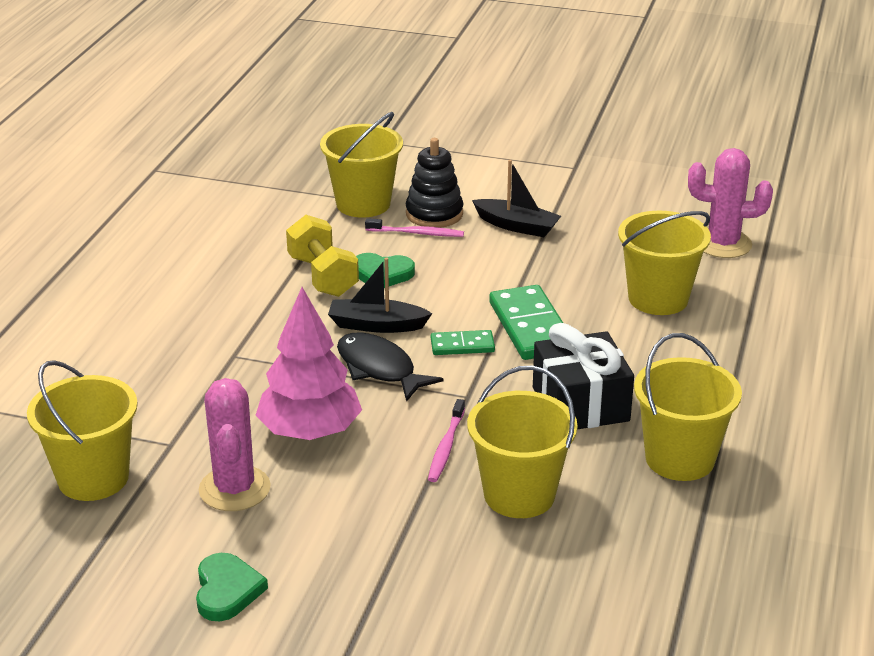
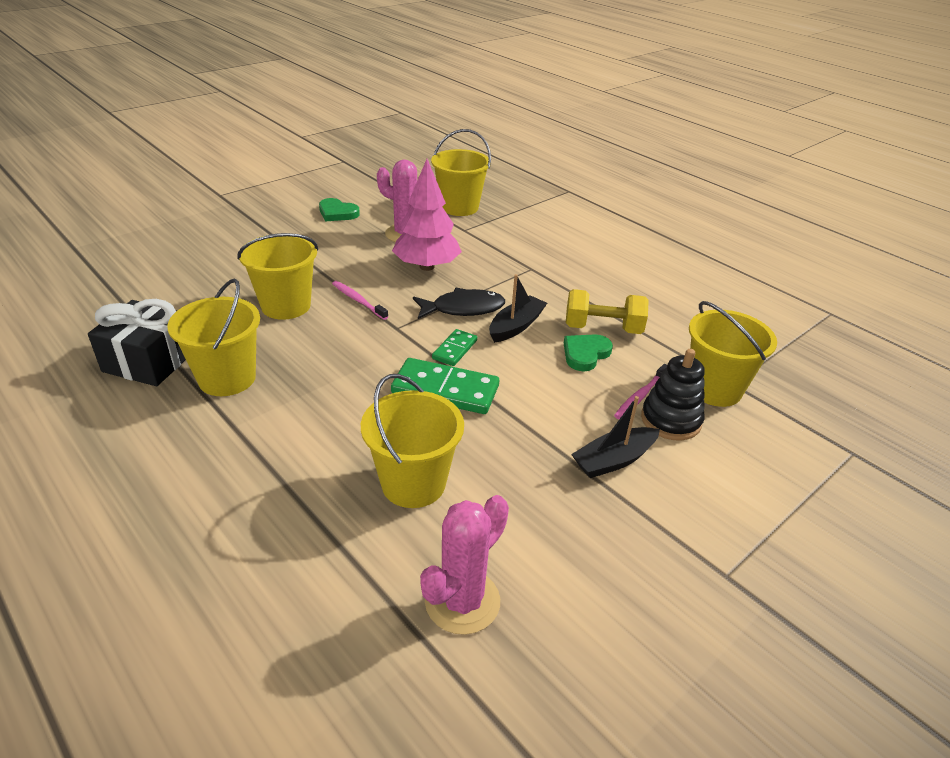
camera: 120 degrees right, 5 degrees up
(580, 404) = (332, 367): black gift -> black gift (150, 361)

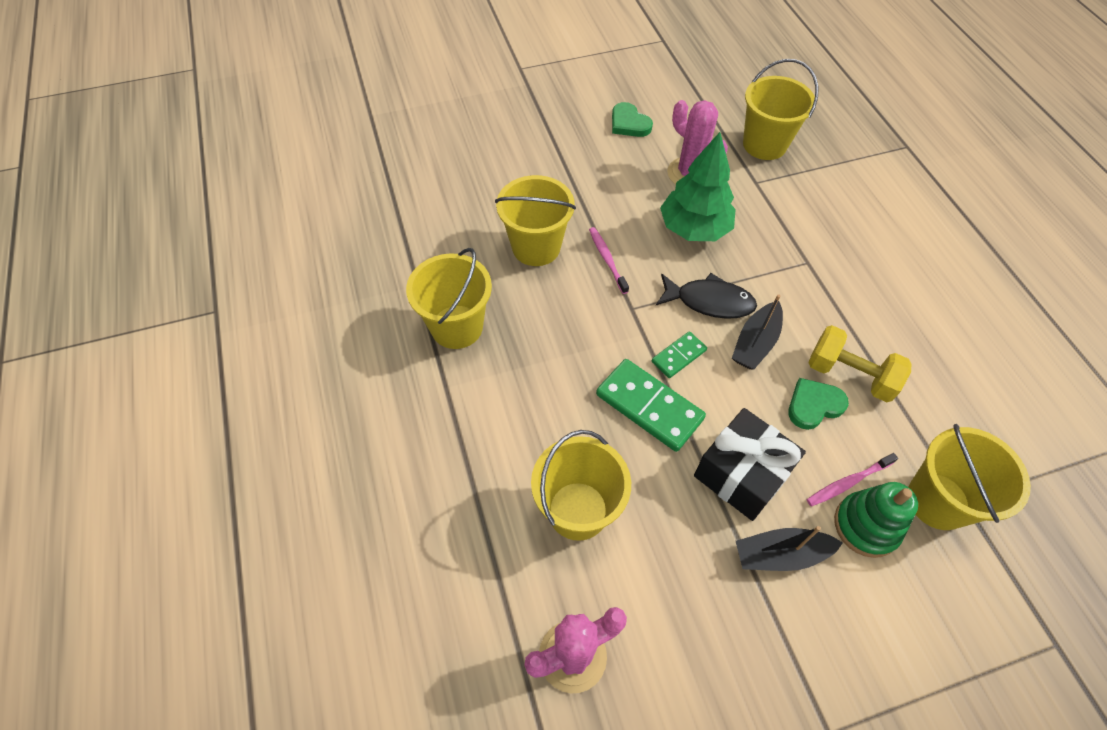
camera: 25 degrees right, 20 degrees up
(150, 361) = (398, 284): black gift -> black gift (742, 474)
(426, 266) = (694, 229): pink tree -> green tree
(516, 326) = (755, 343): black boat -> black boat turned 150 degrees clockwise
(670, 420) = (866, 526): black stacking toy -> green stacking toy

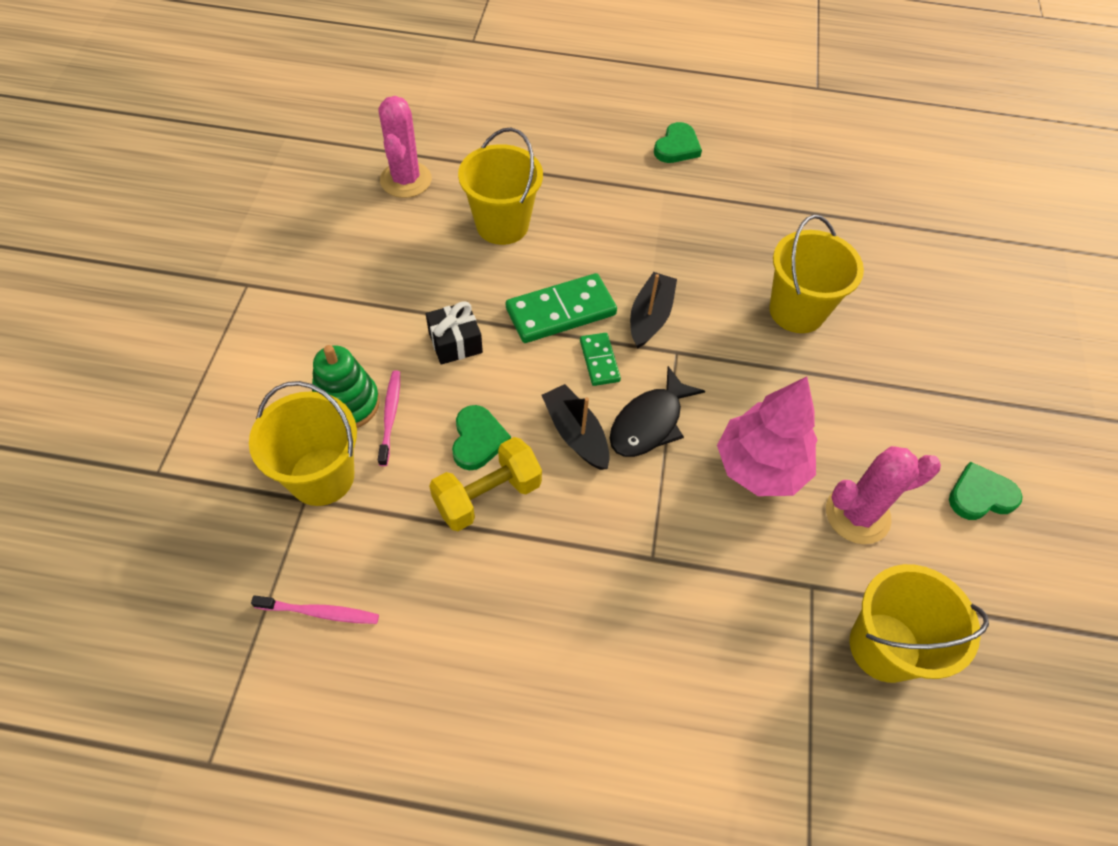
camera: 115 degrees right, 0 degrees up
(372, 400) = (677, 147): none -> green heart
(457, 327) = (724, 218): yellow bucket -> none
(607, 259) = (752, 362): pink toothbrush -> pink toothbrush (320, 612)
(694, 229) = (760, 466): green tree -> pink tree
(742, 474) = (455, 342): black gift -> black gift, size x0.63
(780, 554) = (374, 329): black boat -> black boat (650, 317)

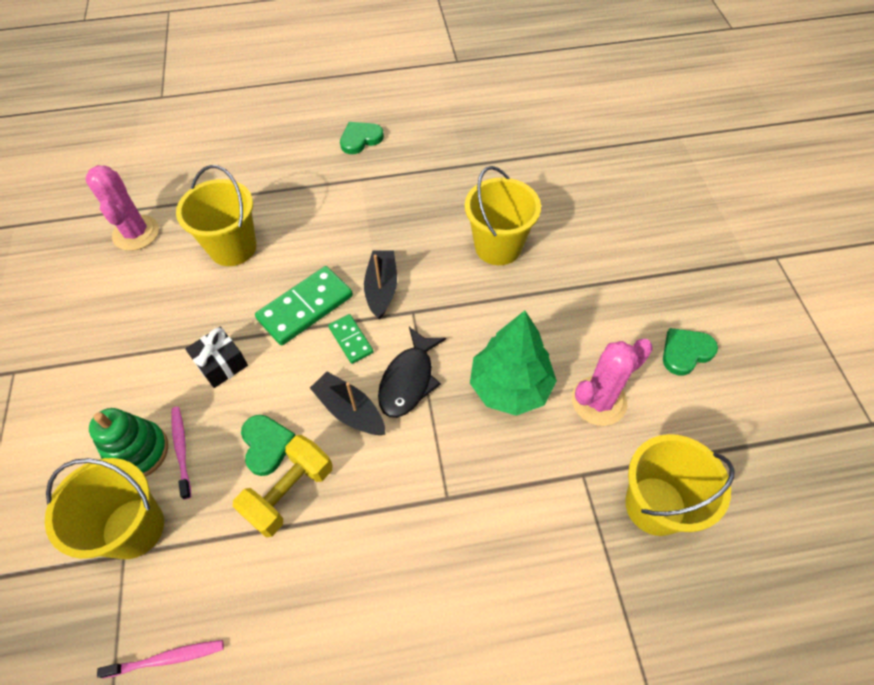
camera: 15 degrees left, 0 degrees up
(677, 147) = (360, 139): green heart -> green heart turned 135 degrees counterclockwise
(760, 466) = (510, 387): pink tree -> green tree

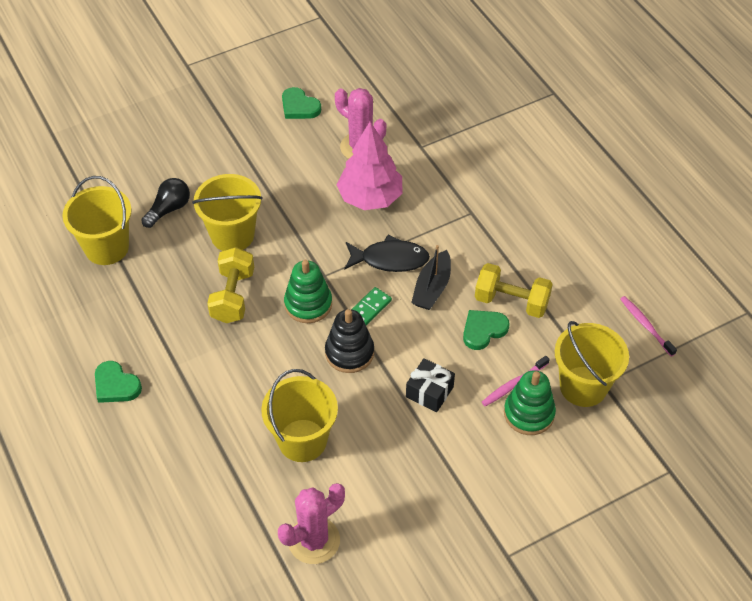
camera: 110 degrees left, 5 degrees down
(305, 308) = (349, 353): green domino -> black stacking toy
(382, 288) = (308, 304): black boat -> green stacking toy
(419, 231) = (233, 296): none -> yellow dumbbell
(510, 387) = (370, 198): green tree -> pink tree
(550, 204) = (169, 209): none -> black light bulb
(655, 505) = (426, 109): yellow bucket -> yellow bucket (107, 247)

